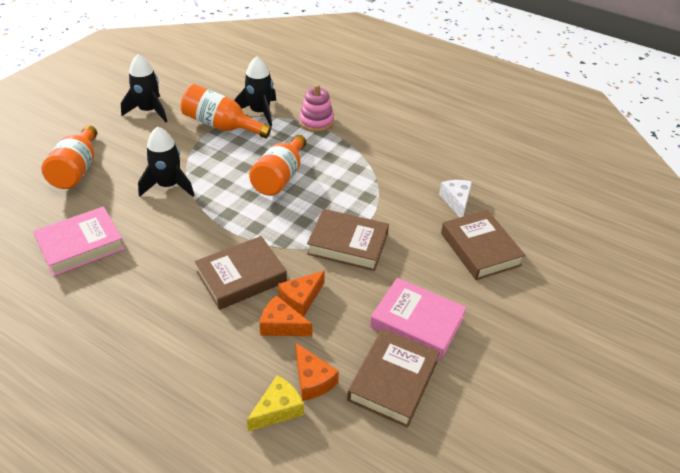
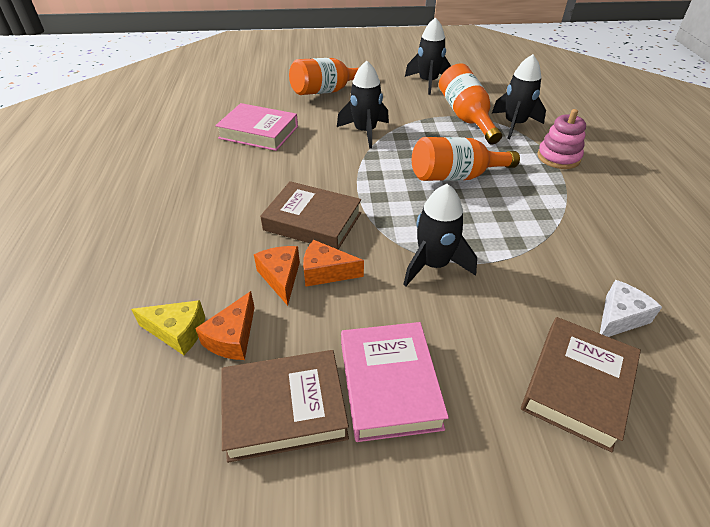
camera: 55 degrees right, 0 degrees up
(348, 244) = (433, 265): brown book -> black rocket

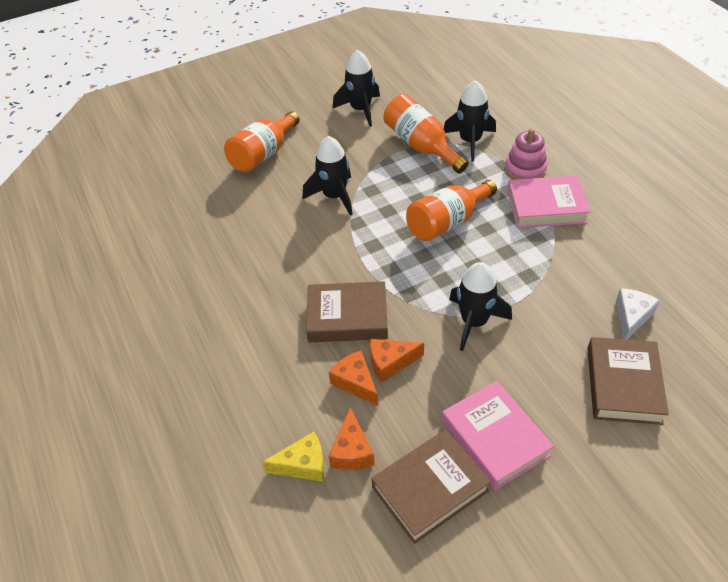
camera: 20 degrees left, 5 degrees up
(258, 132) = (227, 232): pink book -> pink book (546, 207)

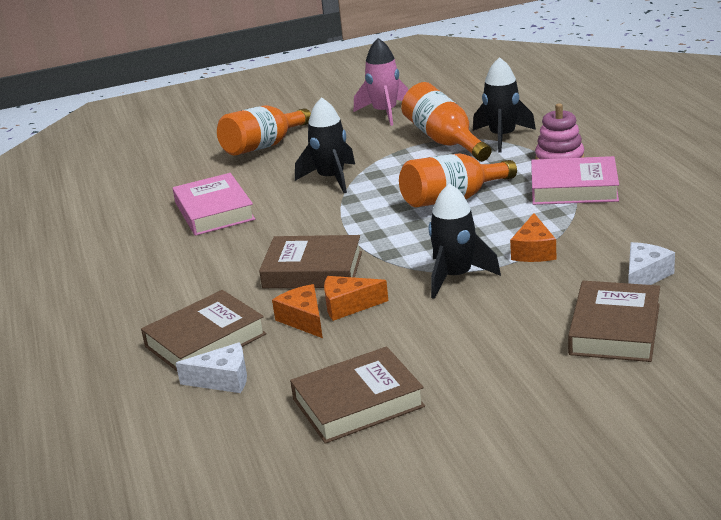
camera: 10 degrees right, 20 degrees down
(274, 413) = (205, 340): none -> brown book
(303, 465) = (223, 380): yellow cheese -> white cheese
(352, 451) = (281, 371): orange cheese -> orange cheese (533, 251)
(360, 110) = (385, 113): black rocket -> pink rocket
(494, 438) = (446, 367): pink book -> pink book (214, 211)

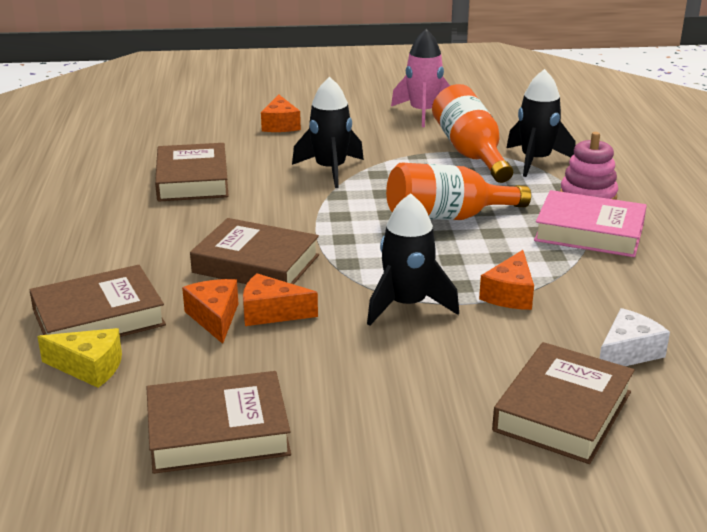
camera: 10 degrees right, 0 degrees up
(214, 211) = (192, 180): pink book -> brown book
(223, 380) = (89, 367): white cheese -> yellow cheese
(264, 147) = (280, 125): orange bottle -> orange cheese

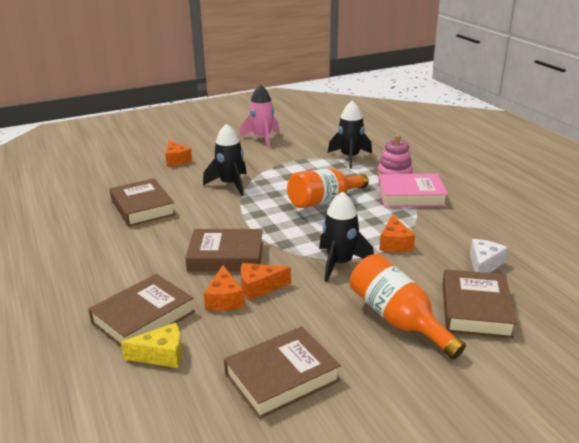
camera: 20 degrees left, 0 degrees up
(214, 318) = (224, 299): orange cheese -> orange cheese turned 150 degrees counterclockwise
(470, 153) = (308, 159): orange bottle -> orange bottle (397, 320)

